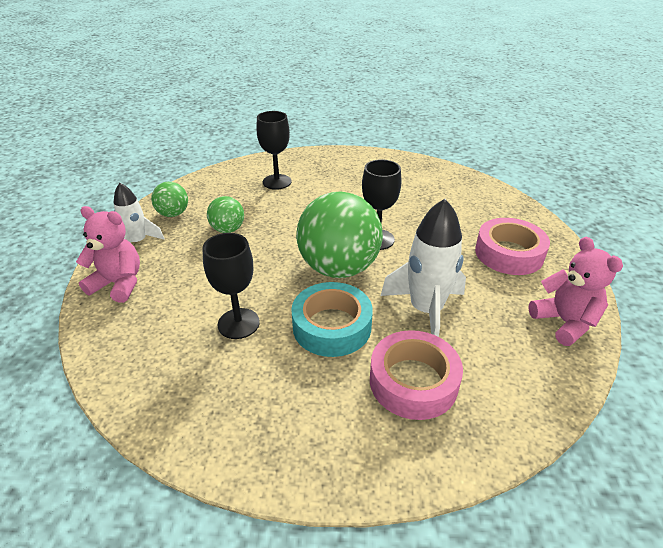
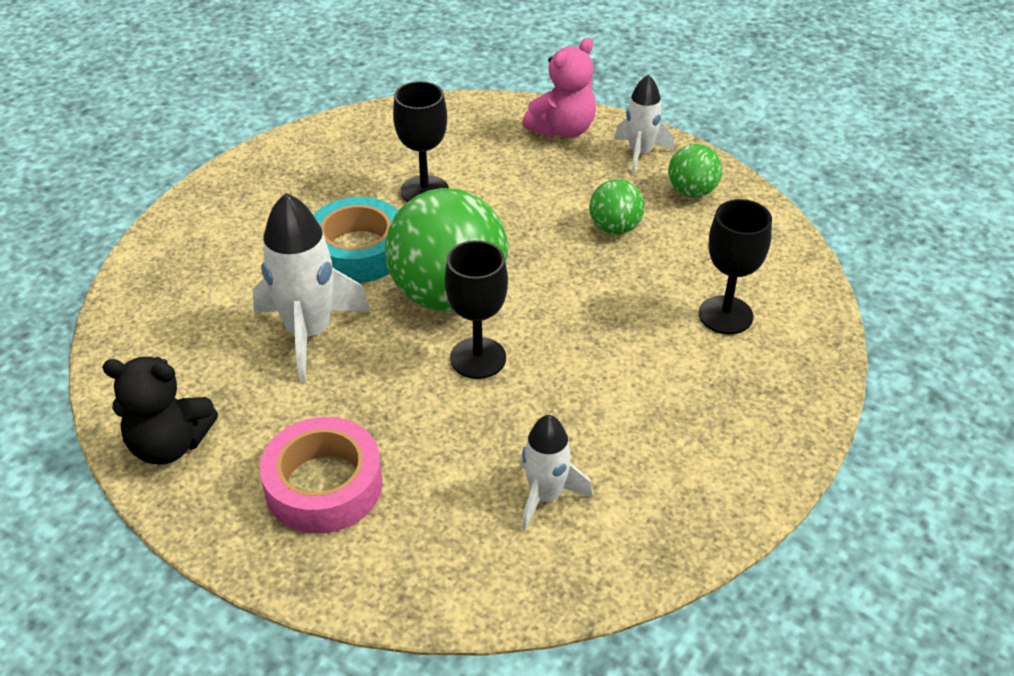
camera: 120 degrees right, 5 degrees up
(413, 381) = (235, 274): pink tape -> none
(434, 195) = (546, 496): none -> white rocket
(564, 322) = (169, 445): pink teddy bear -> black teddy bear

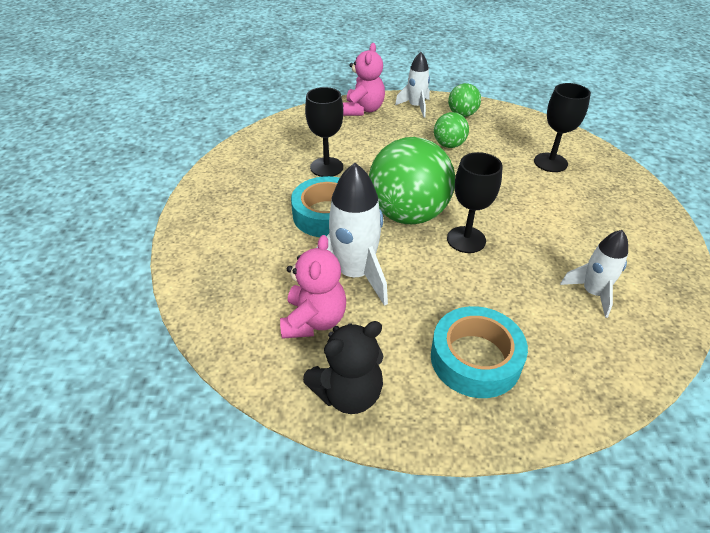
camera: 35 degrees left, 0 degrees up
(216, 359) = (314, 320): none -> pink teddy bear
(324, 485) = (475, 359): pink tape -> turquoise tape

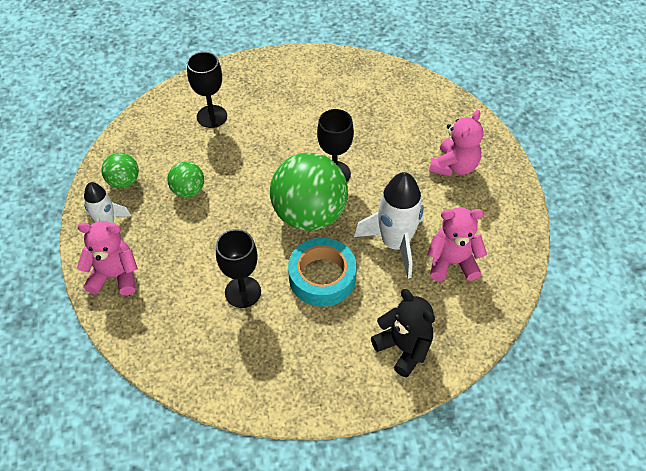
camera: 100 degrees left, 10 degrees up
(348, 393) = (506, 231): black teddy bear -> black teddy bear (403, 348)
(475, 359) = (454, 166): turquoise tape -> pink teddy bear
(592, 293) = (374, 105): white rocket -> none

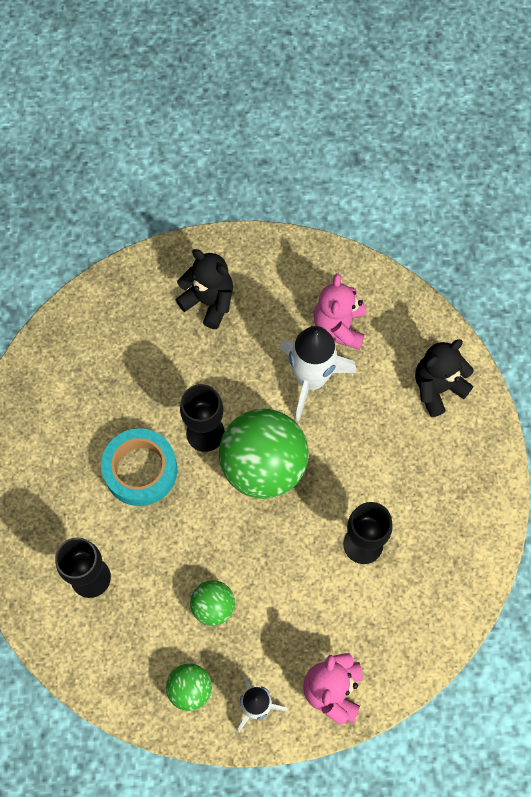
camera: 85 degrees left, 15 degrees up
(322, 277) = (349, 459): turquoise tape -> turquoise tape (140, 470)
(454, 166) = (209, 302): pink teddy bear -> black teddy bear

